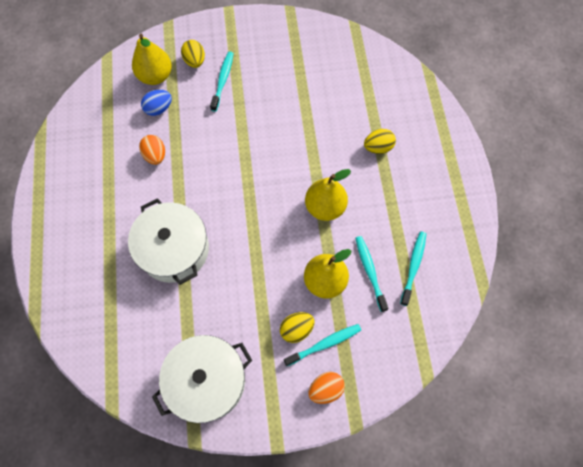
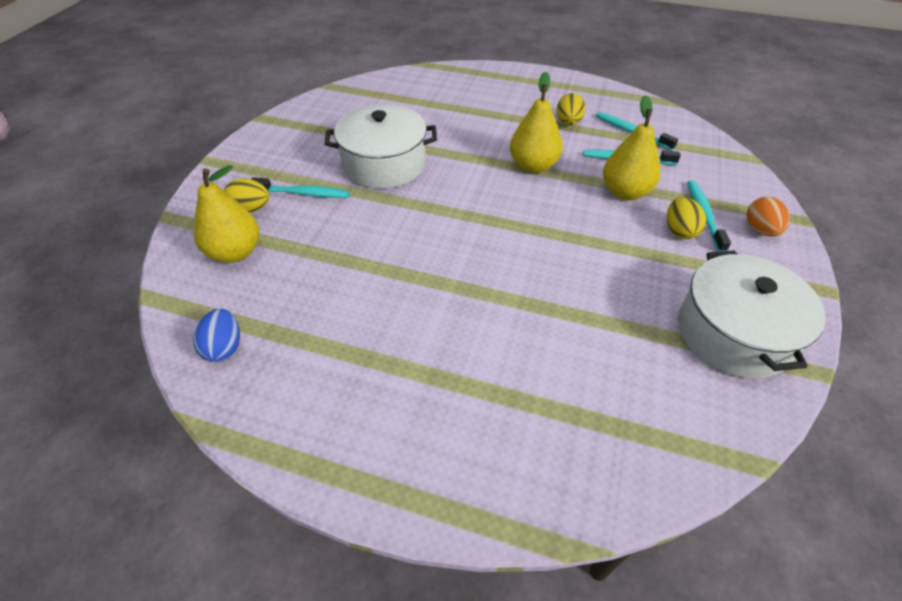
camera: 65 degrees left, 20 degrees down
(155, 155) = (362, 289): orange egg -> none
(159, 109) = (290, 264): blue egg -> blue egg (224, 347)
(174, 249) = (522, 311): white pot -> white pot (384, 164)
(223, 80) = (304, 193): turquoise toothbrush -> turquoise toothbrush turned 150 degrees clockwise
(378, 147) = (484, 113): yellow egg -> yellow egg (568, 122)

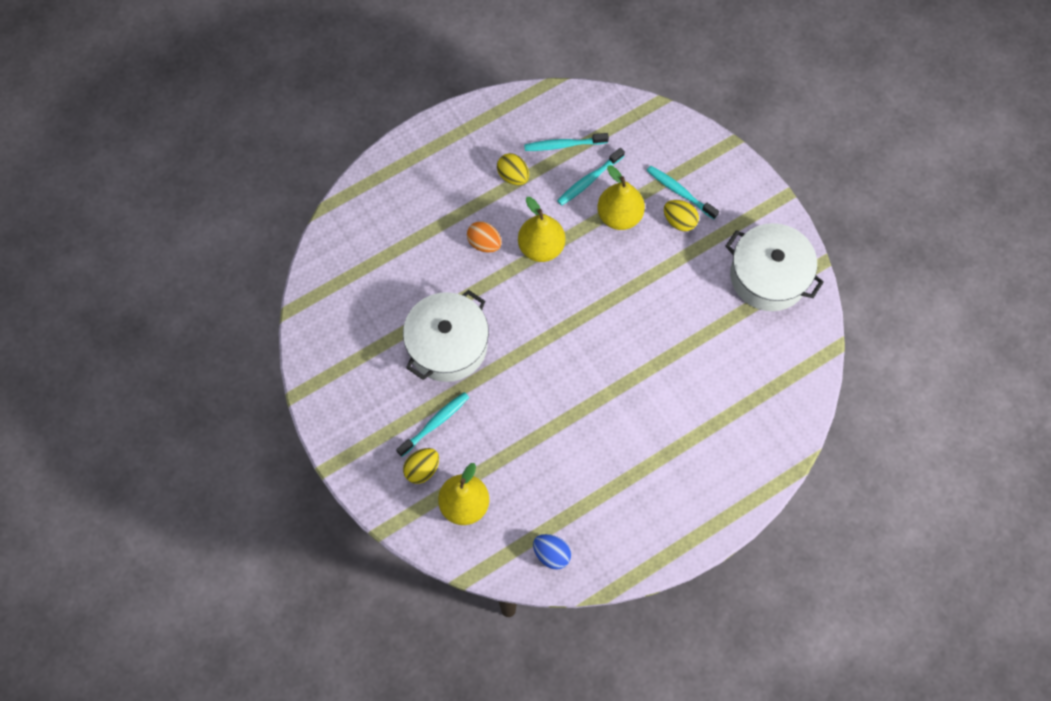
camera: 50 degrees left, 20 degrees up
(760, 230) = (719, 175): orange egg -> orange egg (484, 243)

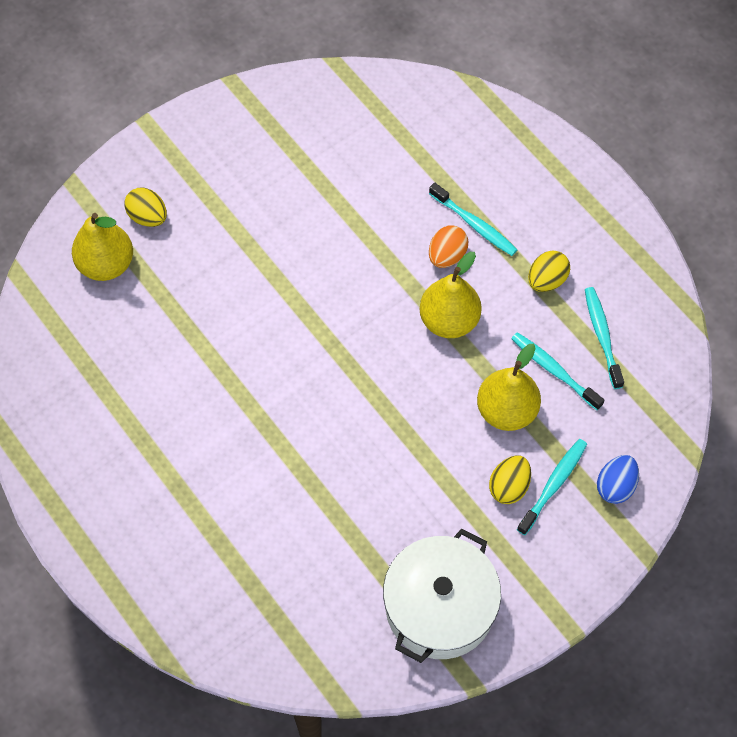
camera: 85 degrees right, 5 degrees down
(435, 423) = (205, 224): turquoise toothbrush -> turquoise toothbrush (474, 224)
(447, 345) = (305, 228): white pot -> none
(551, 554) = (46, 362): blue egg -> blue egg (615, 486)

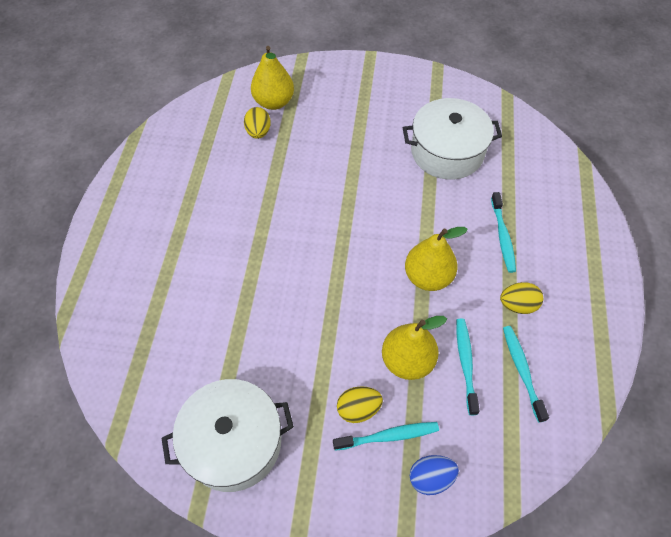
camera: 45 degrees right, 5 degrees down
(148, 217) = (320, 96): yellow egg -> yellow egg (258, 132)
(341, 176) = (447, 152): none -> white pot
(447, 256) = (466, 240): orange egg -> none
(602, 336) = (522, 371): turquoise toothbrush -> turquoise toothbrush turned 45 degrees counterclockwise

